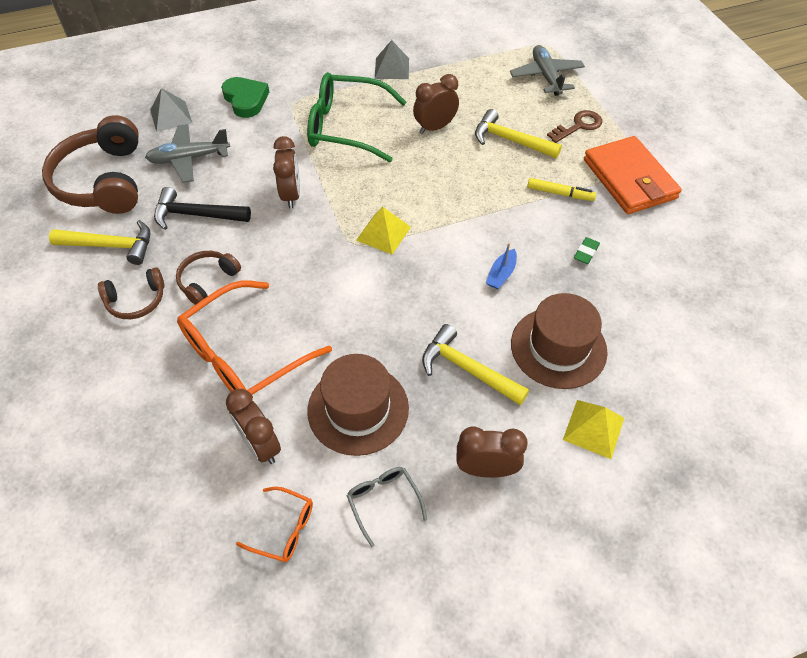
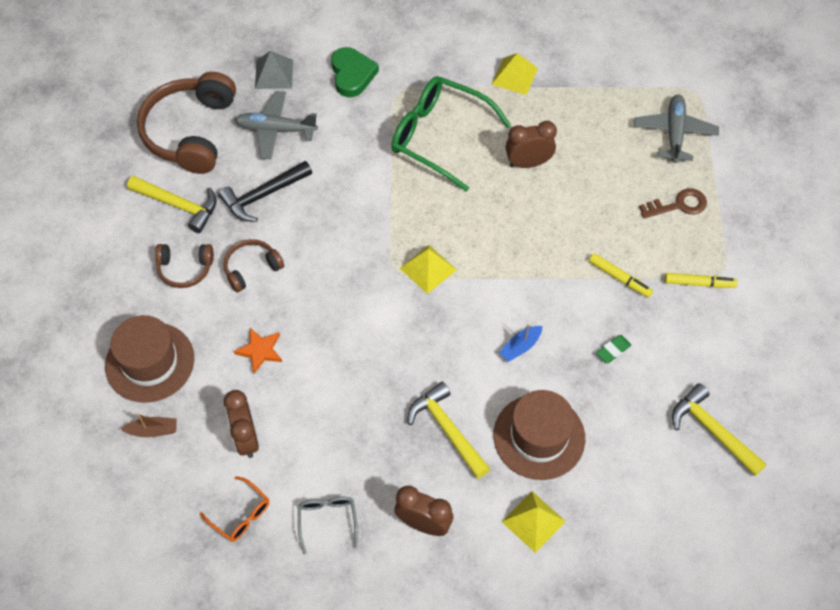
camera: 20 degrees right, 5 degrees up
(151, 471) = (153, 430): none -> brown boat
(196, 215) = (263, 195): black hammer -> black hammer turned 60 degrees counterclockwise
(244, 354) = (260, 351): orange glasses -> orange star
(291, 195) = (357, 200): brown clock -> none
(358, 409) = (338, 434): brown hat -> brown hat (150, 362)
(392, 68) = (514, 76): grey pyramid -> yellow pyramid
(510, 140) = (598, 201): yellow hammer -> yellow hammer (712, 431)
(629, 179) = (699, 283): orange wallet -> yellow marker

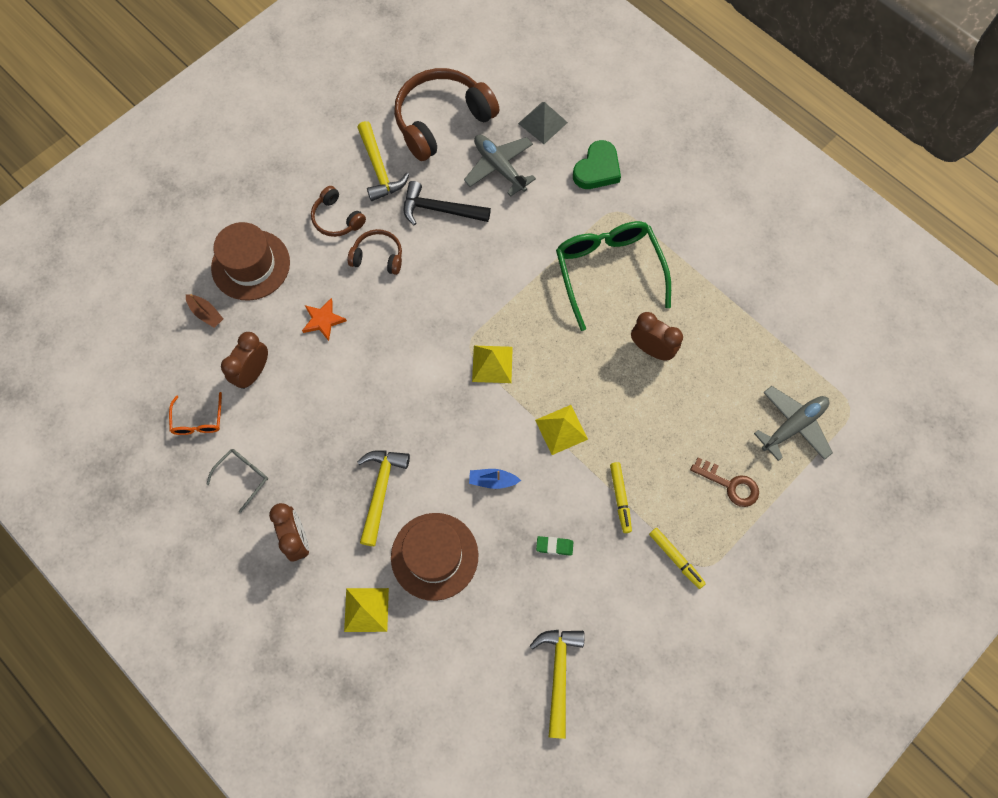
camera: 45 degrees right, 10 degrees up
(514, 76) = (717, 272): yellow pyramid -> yellow pyramid (561, 429)

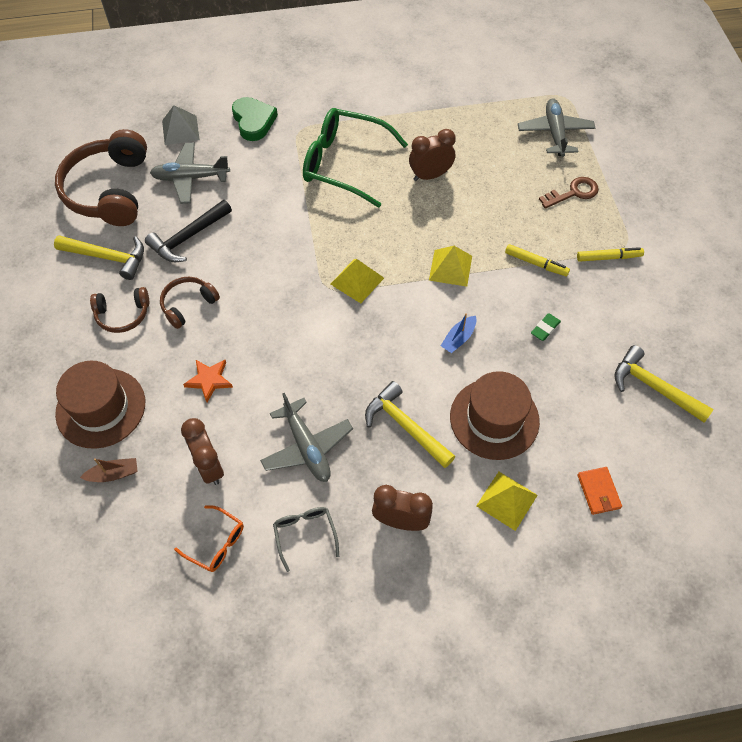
camera: 55 degrees left, 10 degrees down
(314, 429) = (307, 447): none -> grey plane
(422, 680) = (598, 491): none -> orange wallet

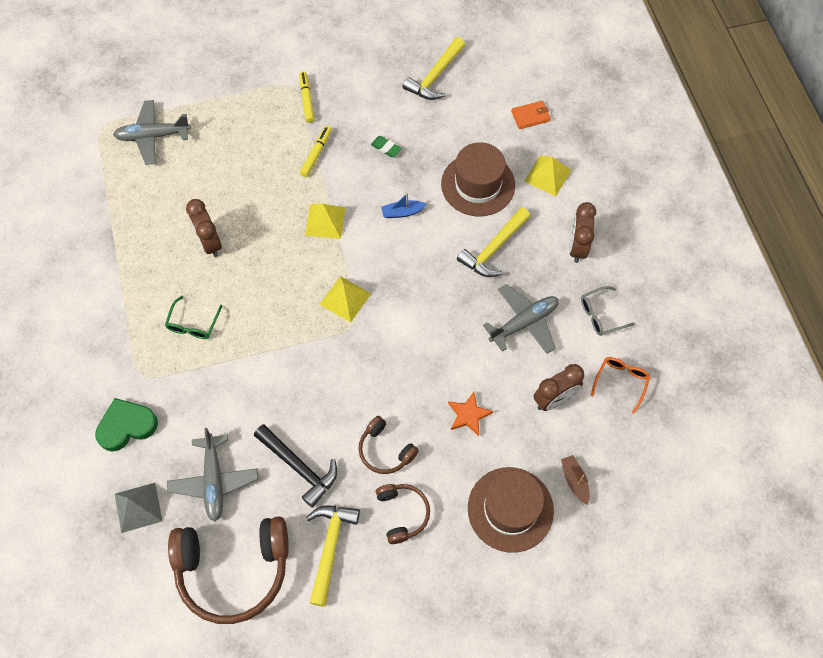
camera: 95 degrees left, 5 degrees up
(344, 164) = (193, 324): green glasses -> green glasses, size x0.47
(458, 338) = (402, 212): blue boat -> blue boat turned 135 degrees clockwise
(573, 193) = (231, 123): brown key -> none

